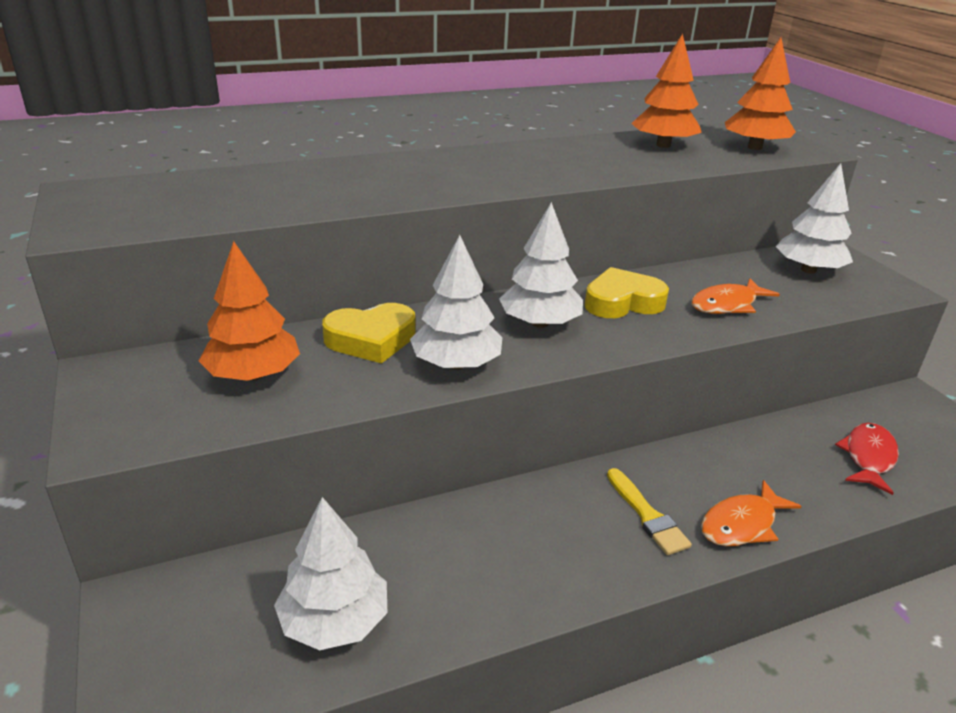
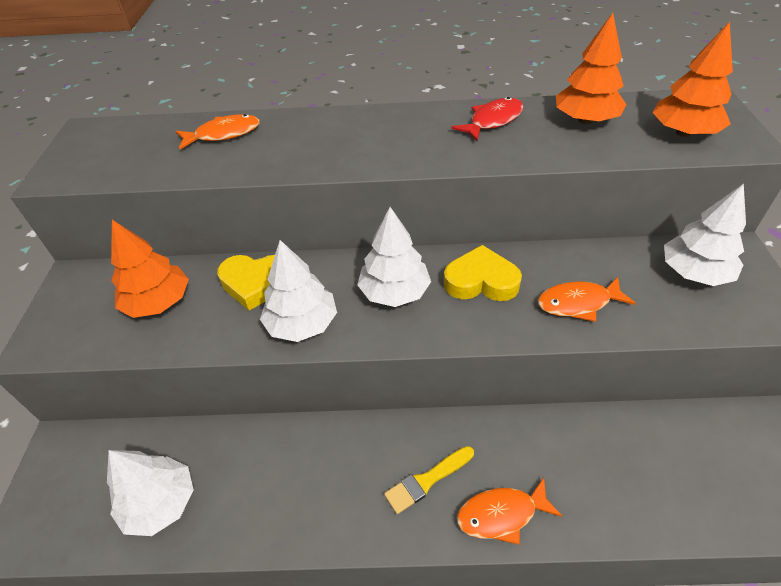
camera: 25 degrees right, 15 degrees up
(282, 180) = (223, 134): none -> orange fish
(647, 515) = (427, 480): yellow brush -> yellow brush turned 60 degrees clockwise
(868, 457) = (667, 478): red fish -> red fish (492, 121)

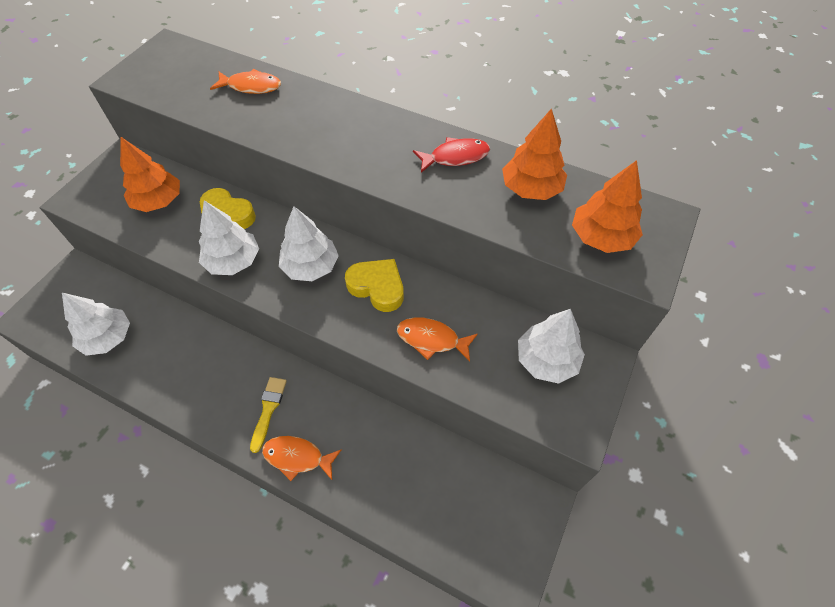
camera: 25 degrees right, 10 degrees up
(427, 480) = (268, 410): yellow brush -> yellow brush turned 105 degrees clockwise

